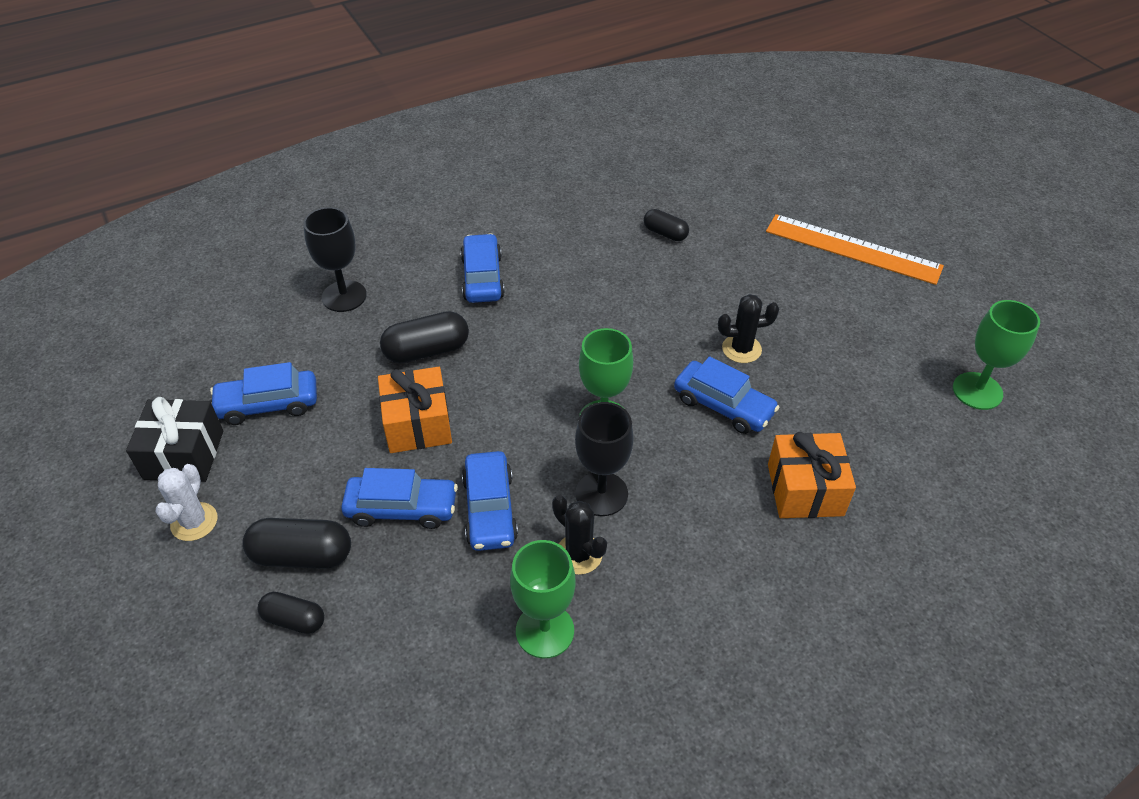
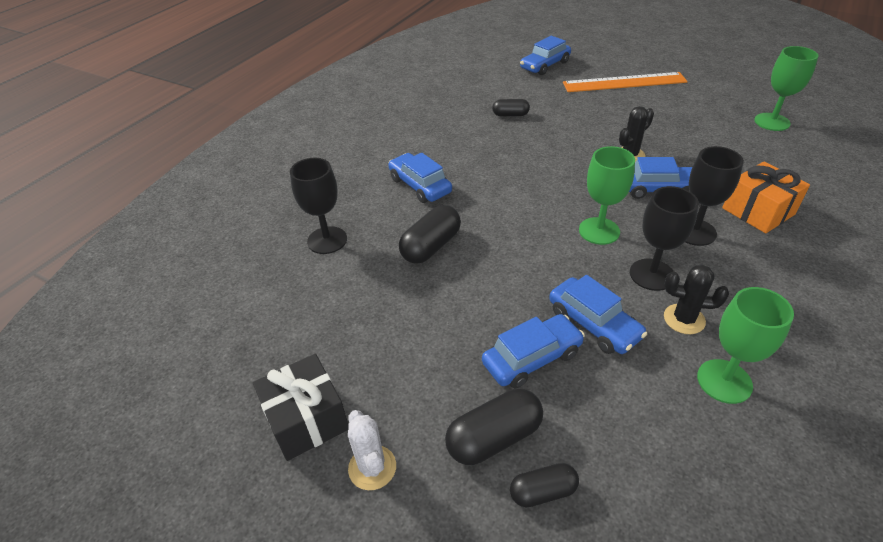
camera: 30 degrees left, 5 degrees down
(268, 404) = (343, 342): blue car -> blue car (545, 65)
(418, 424) = (478, 296): orange gift -> none
(702, 474) = (694, 232): none -> black goblet

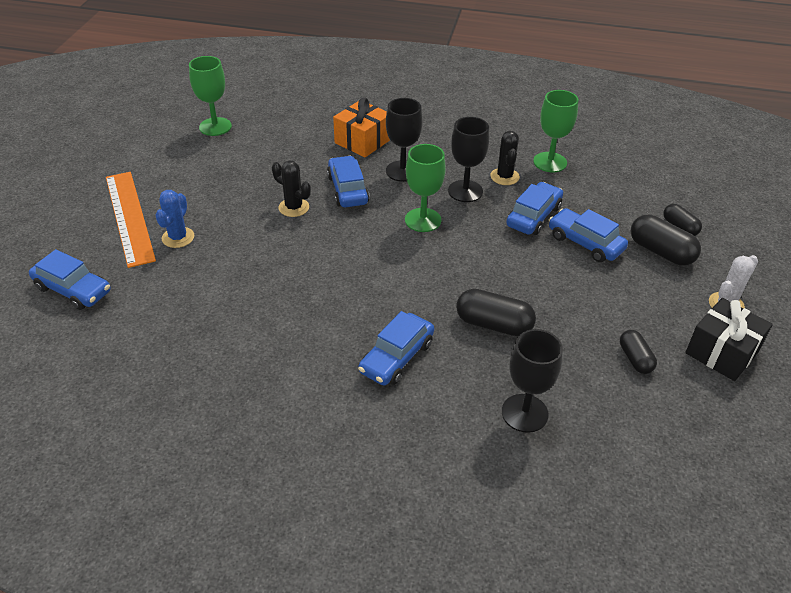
camera: 110 degrees left, 0 degrees up
(510, 115) = (219, 305): black capsule -> black capsule (635, 359)
(594, 101) = (178, 237): none -> blue cactus

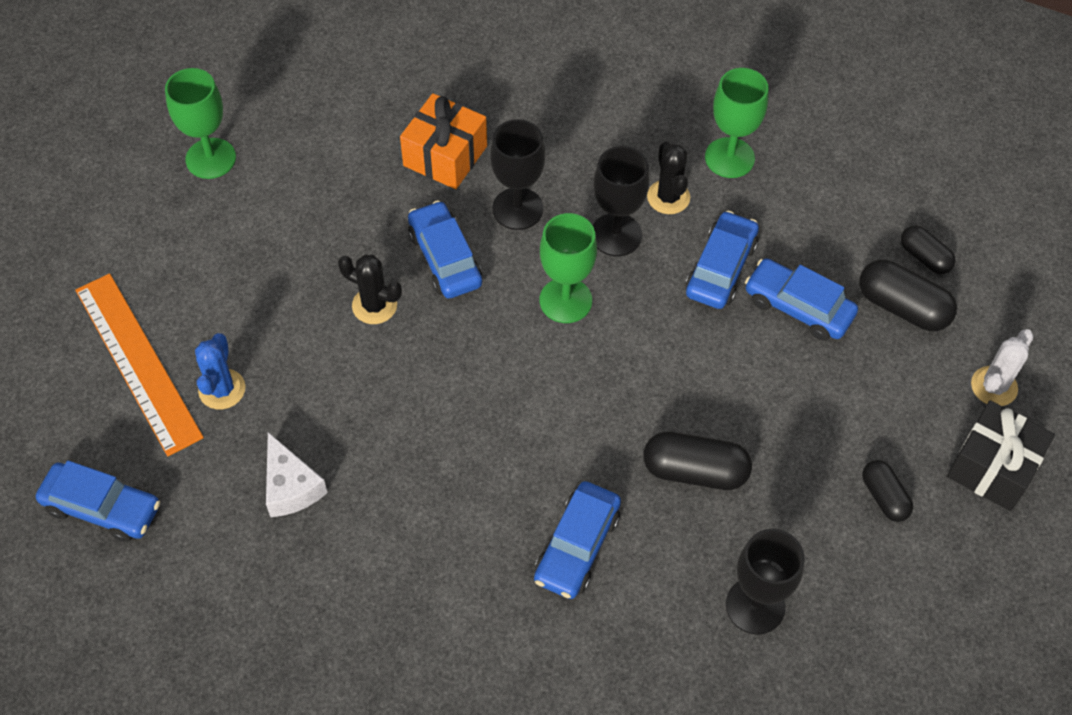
camera: 10 degrees left, 15 degrees up
(204, 295) = (290, 487): none -> white cheese

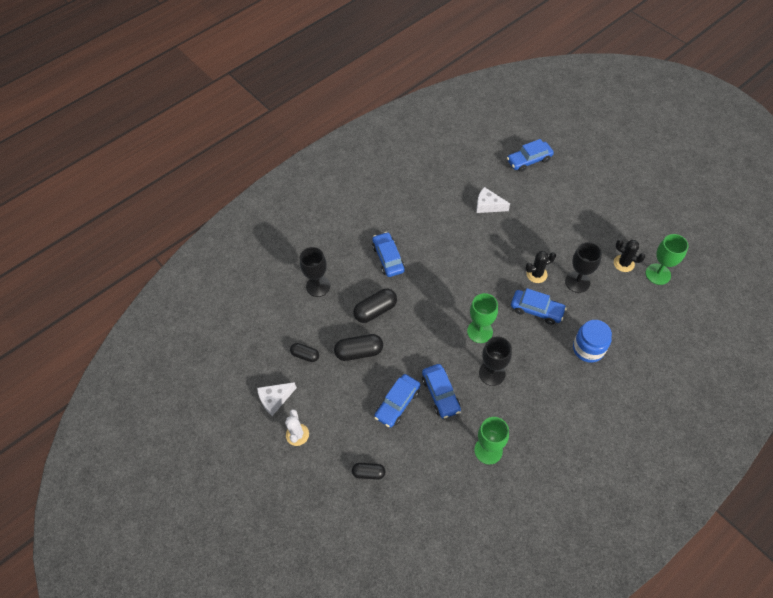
camera: 140 degrees right, 0 degrees up
(138, 362) = (577, 199): orange ruler -> none
(222, 389) = (544, 212): blue cactus -> none
(445, 156) = (588, 349): orange gift -> blue jar
(517, 209) = (537, 351): black goblet -> black goblet (577, 282)
(668, 197) = (491, 408): black cactus -> black cactus (623, 263)
(798, 307) = (397, 403): blue car -> blue car turned 135 degrees clockwise
(902, 307) = (358, 439): black capsule -> black capsule (359, 352)
(992, 467) = (275, 399): black gift -> white cheese

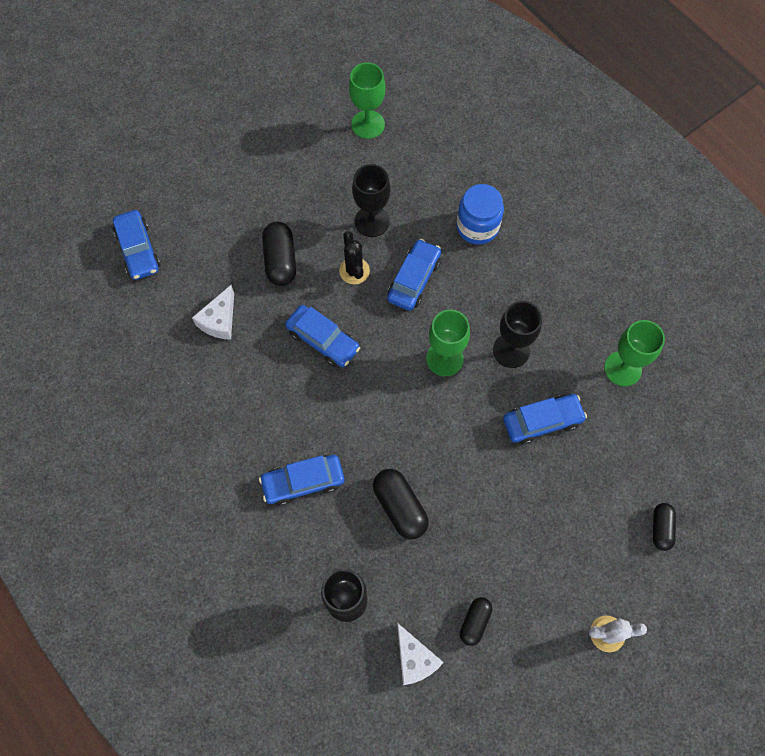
camera: 90 degrees left, 10 degrees up
(275, 399) = (550, 671): white cheese -> white cheese (414, 659)
(359, 352) = (471, 535): black capsule -> black capsule (280, 260)
(397, 403) = (556, 482): blue car -> blue car (323, 340)
(623, 263) = (347, 160): black cactus -> none

